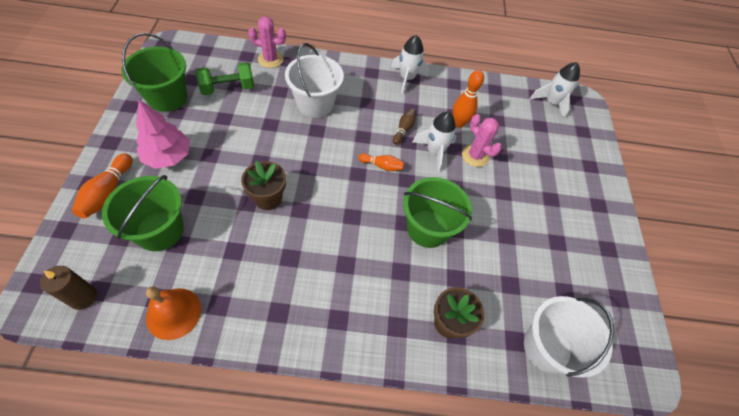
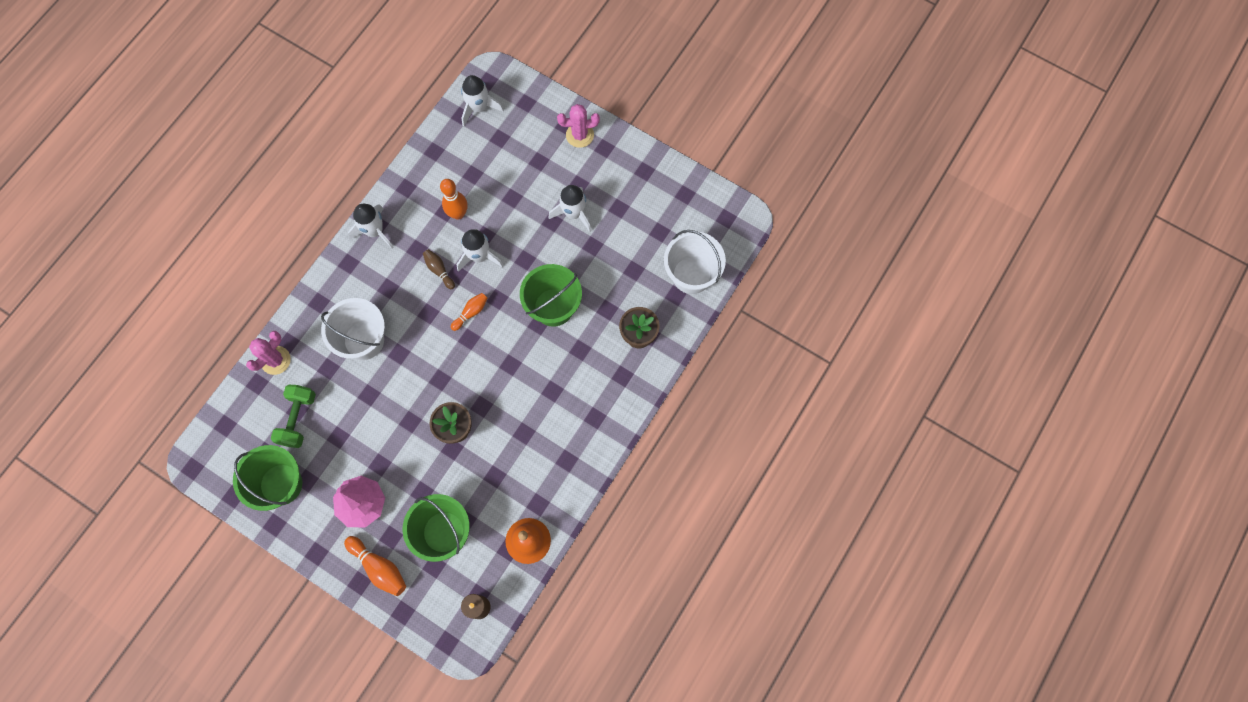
camera: 55 degrees left, 15 degrees up
(475, 156) = (502, 222): pink cactus -> pink cactus (580, 135)
(523, 206) = (573, 213): none -> white rocket

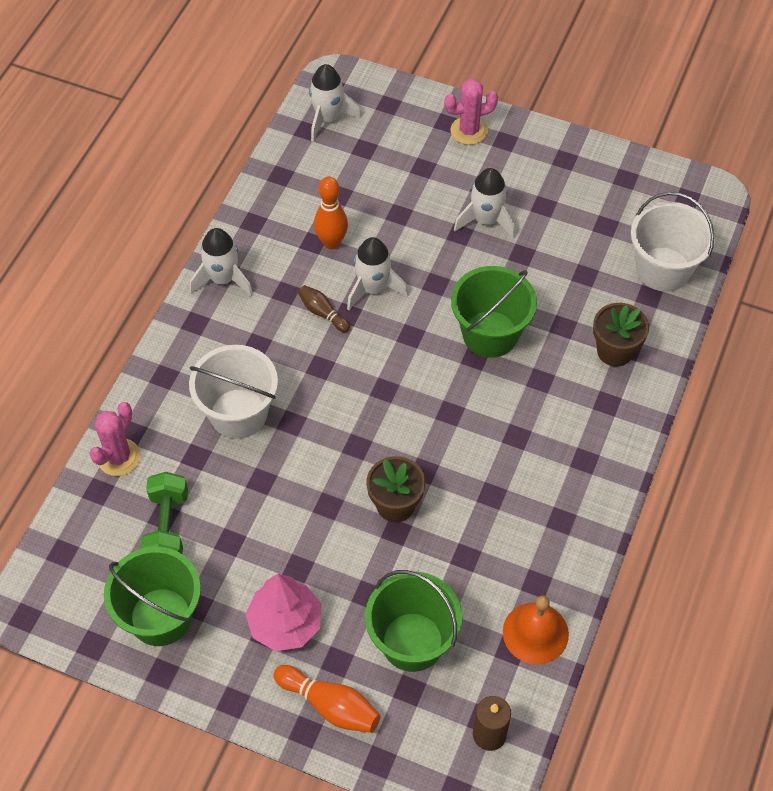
camera: 10 degrees left, 15 degrees down
(471, 313) = (379, 357): orange bowling pin -> none

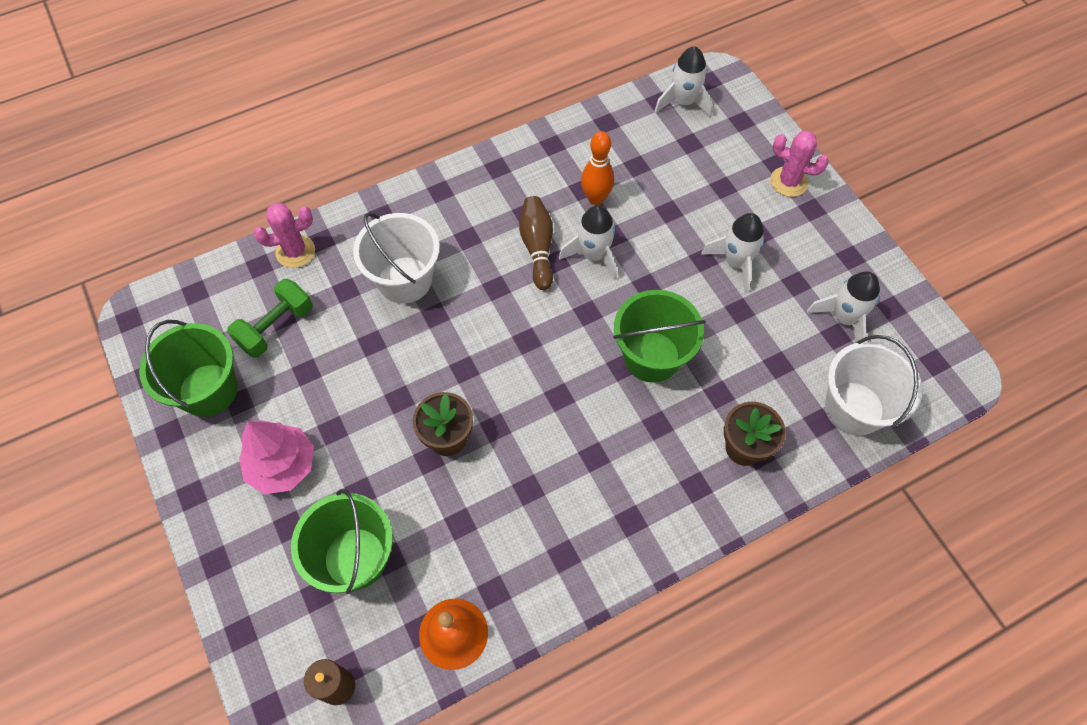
camera: 40 degrees right, 5 degrees up
(223, 279) = (490, 172): white rocket -> white rocket (843, 318)
(322, 313) = (537, 247): brown bowling pin -> brown bowling pin, size x1.57
(330, 705) = (250, 557): orange bowling pin -> none

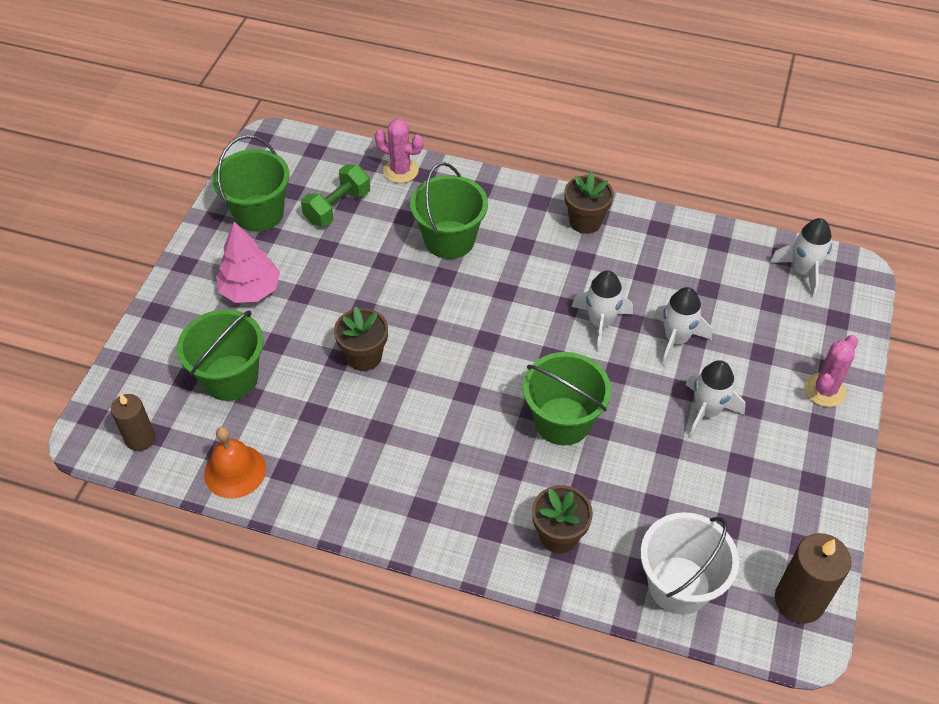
camera: 45 degrees right, 10 degrees down
(276, 327) = (337, 207): green dumbbell -> green dumbbell turned 45 degrees counterclockwise
(405, 280) = (449, 239): white bucket -> green bucket
(493, 181) = (585, 221): none -> brown flower pot
(537, 247) = (565, 287): brown bowling pin -> none
(595, 198) = (648, 287): orange bowling pin -> none
(789, 182) = (825, 390): pink cactus -> pink cactus turned 60 degrees clockwise
(843, 318) = (750, 519): white rocket -> white rocket (676, 339)
(929, 349) = (799, 600): none -> brown candle

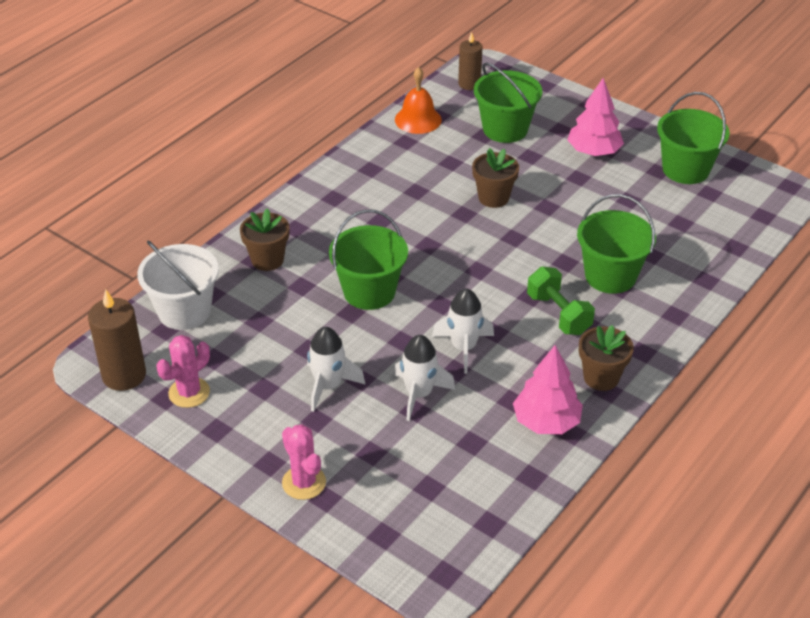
camera: 110 degrees right, 10 degrees down
(337, 207) = (678, 215): green dumbbell -> green dumbbell (558, 314)
(400, 171) = (717, 265): pink cactus -> pink cactus (189, 393)
(656, 246) = (546, 422): none -> pink tree
(802, 271) = (460, 533): white rocket -> none

